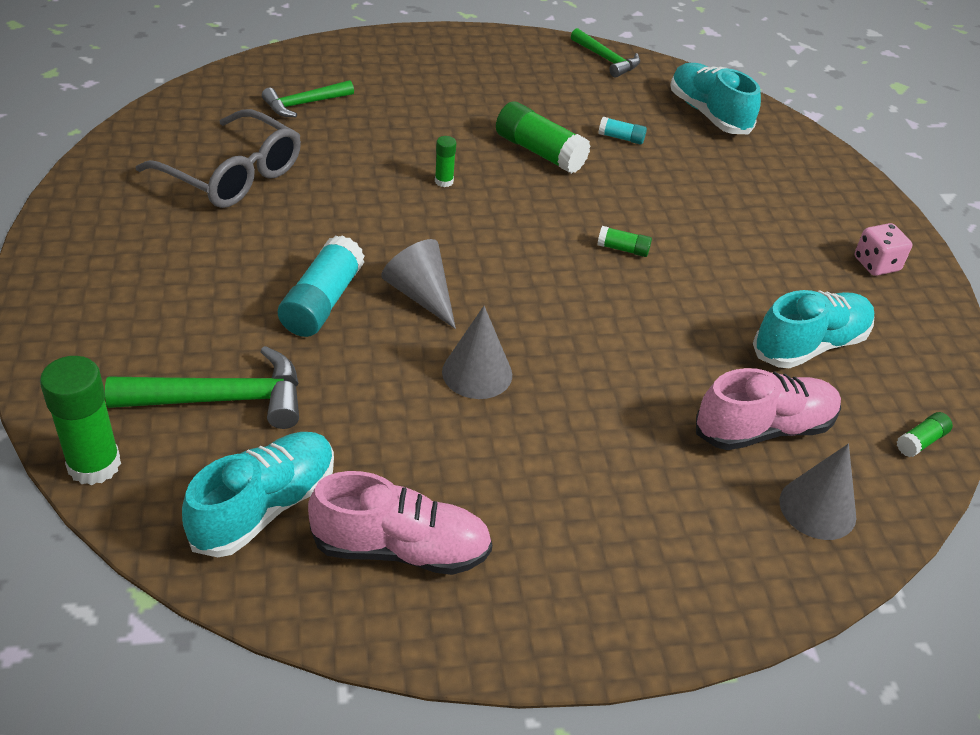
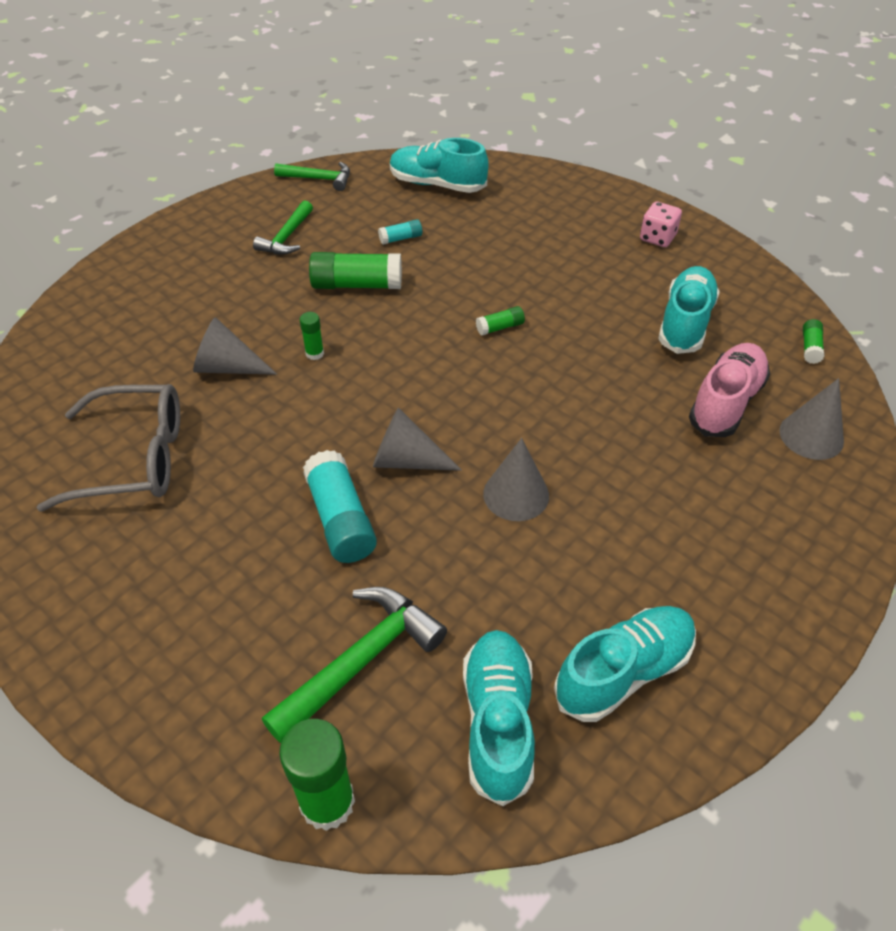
camera: 35 degrees left, 5 degrees up
(304, 104) = (121, 355): green hammer -> green hammer (287, 237)
(368, 154) = (228, 367): none -> grey cone
(401, 549) = (623, 672): pink shoe -> turquoise shoe

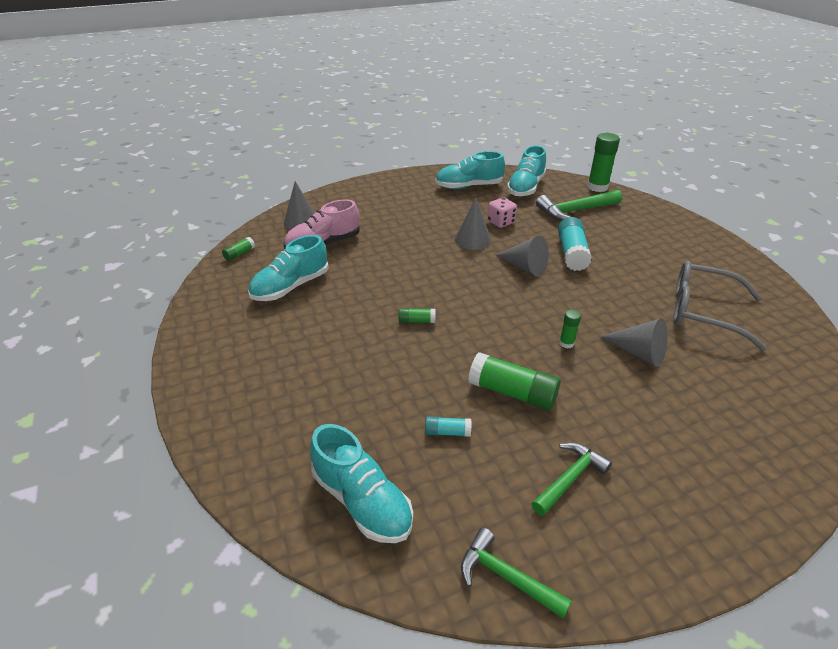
camera: 155 degrees left, 10 degrees down
(657, 238) = (225, 353): pink dice -> pink dice (500, 222)

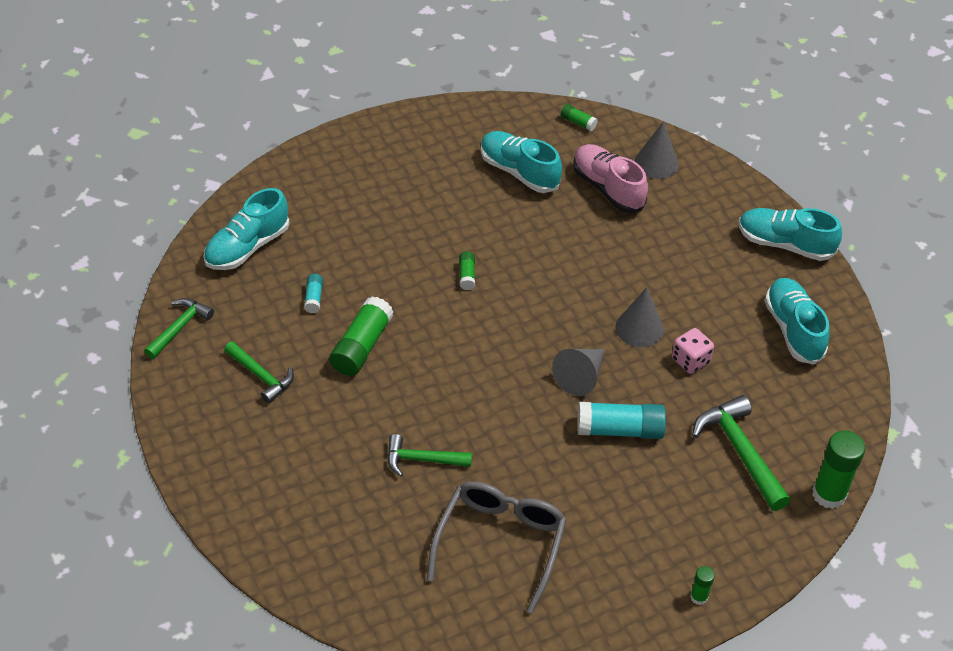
camera: 85 degrees right, 10 degrees up
(525, 187) = (805, 399): turquoise shoe -> turquoise shoe (785, 244)
(566, 343) = (435, 398): green glue stick -> green glue stick (699, 597)
(638, 352) = (422, 460): grey cone -> green hammer

